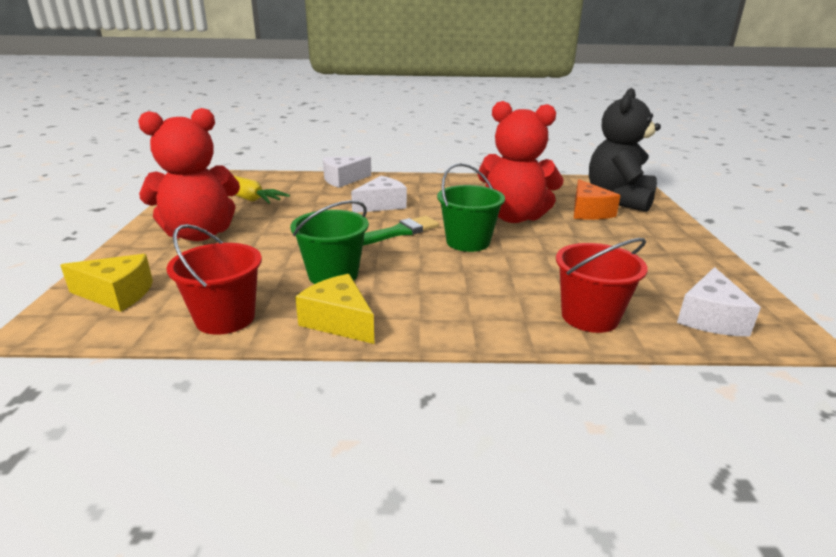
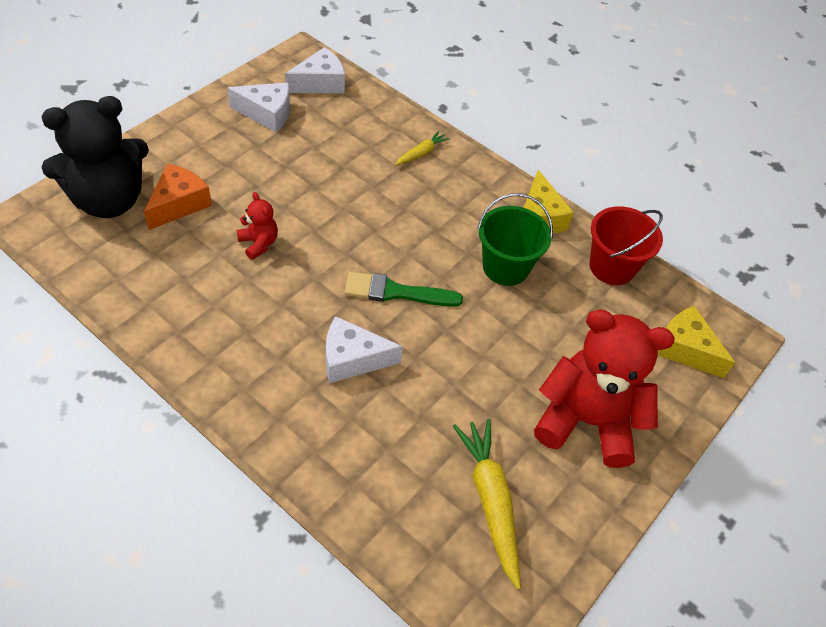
camera: 145 degrees left, 25 degrees up
(343, 180) = (324, 472): white cheese -> white cheese (267, 114)
(468, 242) = (354, 237): green bucket -> none
(514, 217) = (259, 243): red teddy bear -> red teddy bear, size x0.44
(519, 313) = (421, 153): none -> yellow carrot
(590, 317) = (385, 125): red bucket -> none

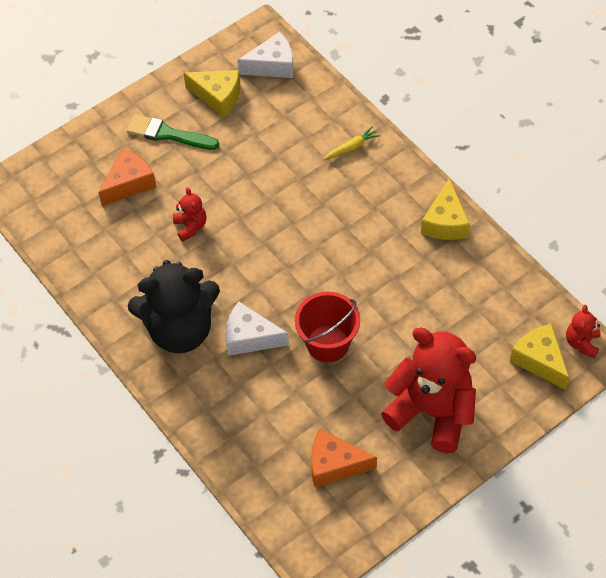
camera: 20 degrees right, 5 degrees up
(109, 200) = (72, 175): black teddy bear -> black teddy bear (180, 330)
(267, 114) = (218, 96): white cheese -> yellow cheese
(396, 292) = (298, 282): green brush -> green brush (168, 134)
(490, 501) = (334, 464): yellow carrot -> orange cheese
(505, 267) = (400, 268): green bucket -> none
(612, 267) = (498, 277): red bucket -> red bucket (328, 343)
(721, 326) = (582, 343): none -> red teddy bear

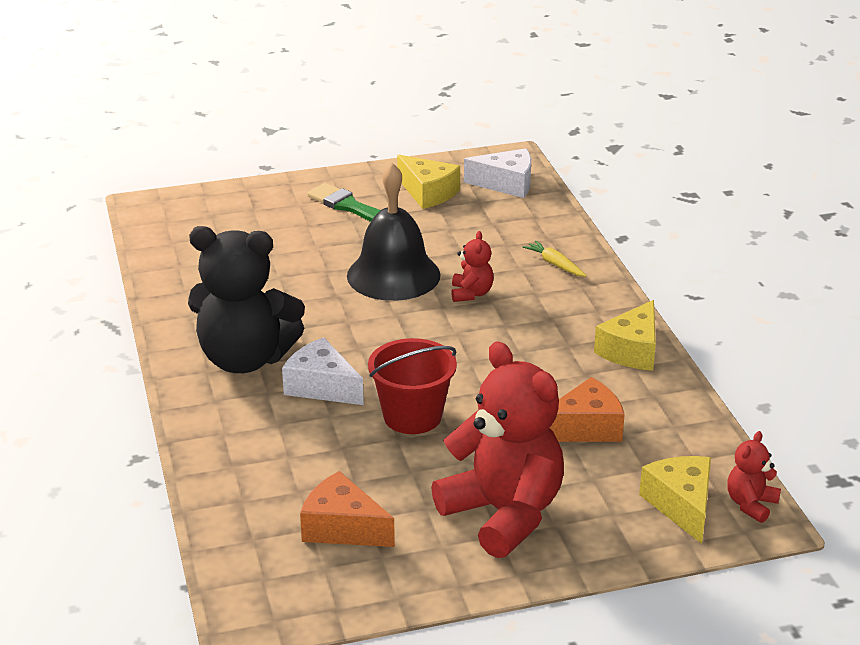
camera: 20 degrees right, 25 degrees down
(129, 183) = (279, 233): orange cheese -> orange cheese (585, 428)
(190, 226) = (322, 281): red teddy bear -> red teddy bear (471, 294)
(240, 201) = (393, 275): none -> black bell
(351, 148) = (555, 264): yellow carrot -> yellow carrot turned 120 degrees counterclockwise

